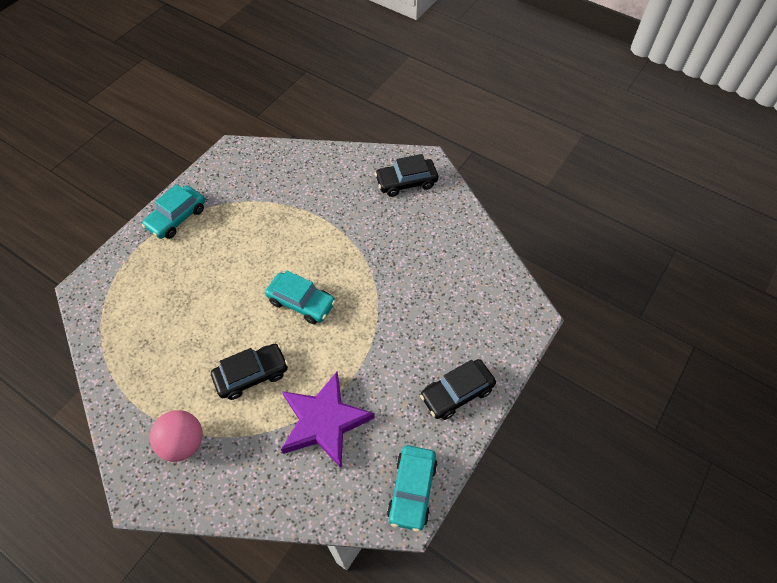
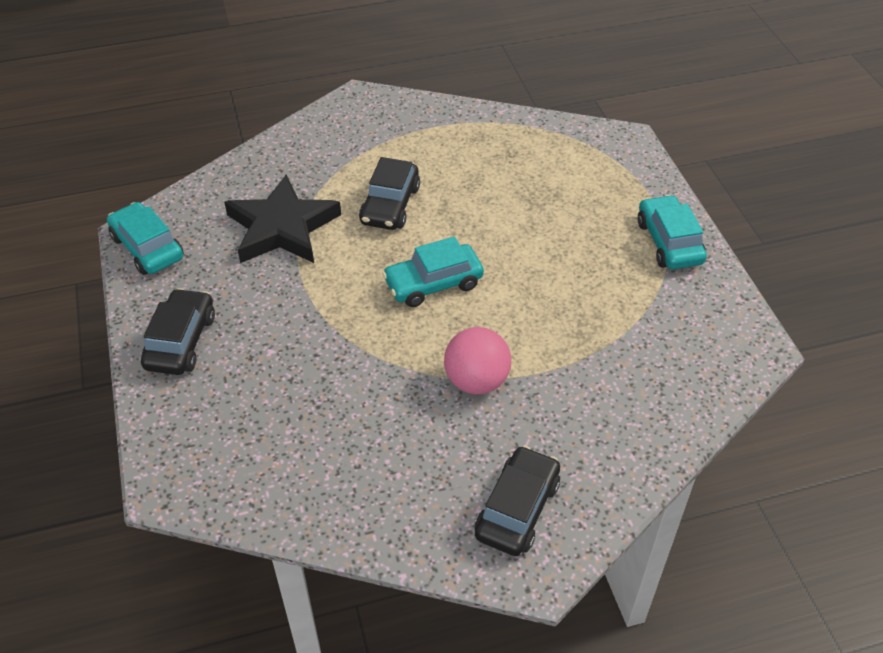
camera: 130 degrees right, 10 degrees down
(183, 443) = (374, 136): pink ball -> pink ball (476, 381)
(324, 421) = (282, 228): purple star -> black star

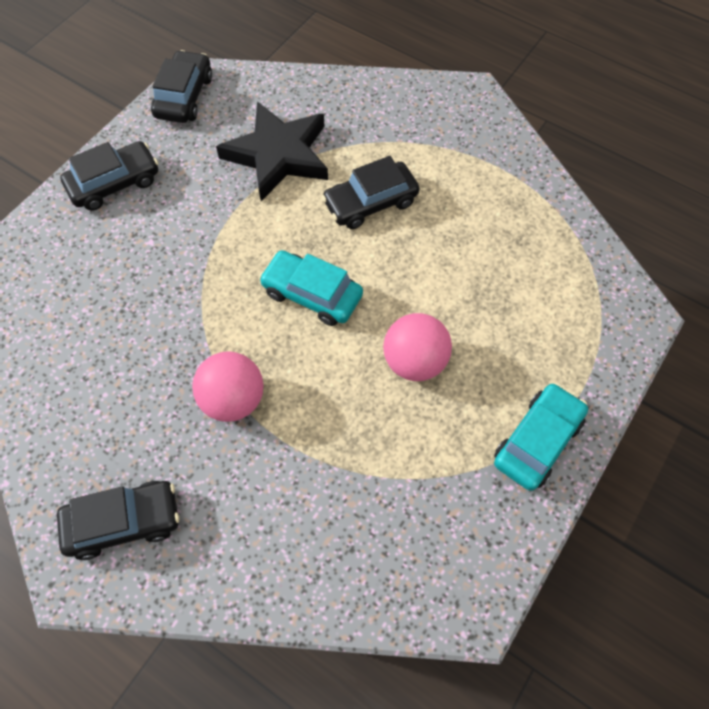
camera: 50 degrees right, 15 degrees up
(147, 248) = (184, 96): turquoise car -> black car
(549, 263) = (414, 361): none -> pink ball

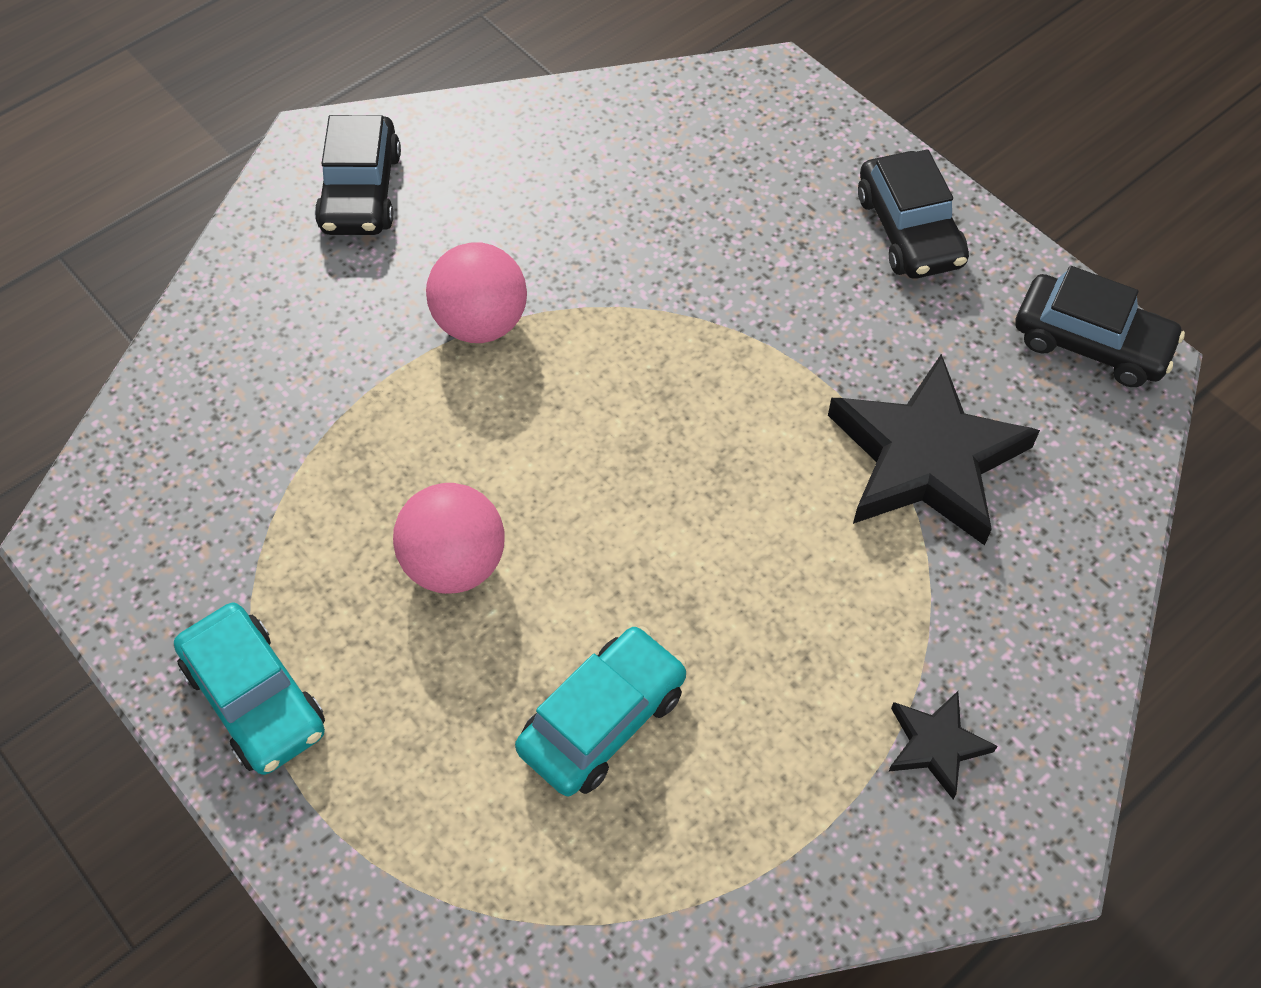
camera: 105 degrees right, 5 degrees down
(312, 294) = (622, 451): turquoise car -> turquoise car (602, 720)
(370, 203) = (785, 578): black car -> none
(439, 131) = (936, 745): none -> black star

